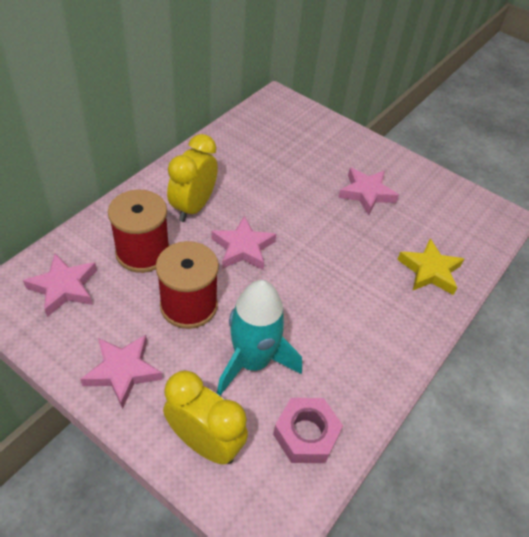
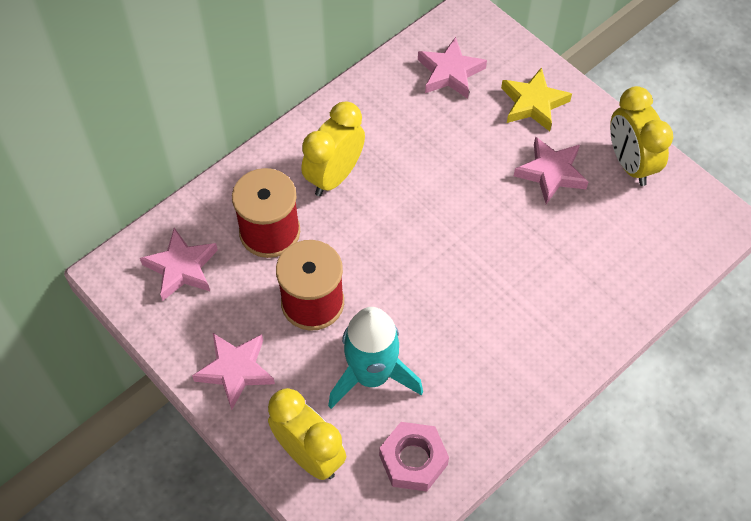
camera: 15 degrees right, 10 degrees up
(243, 248) = (384, 236): pink star -> pink star (450, 72)
(423, 183) = (630, 164): none -> yellow clock
(429, 271) = (601, 287): yellow star -> yellow star (533, 103)

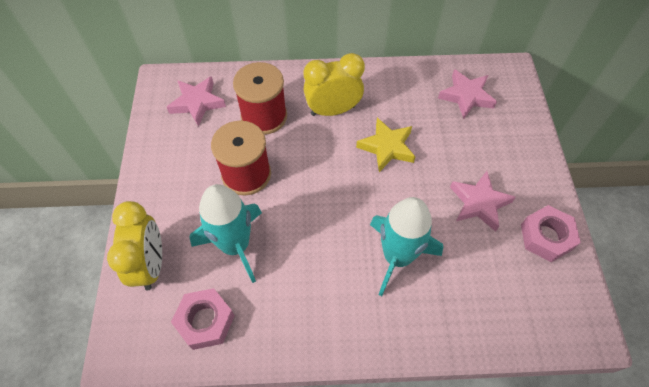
camera: 40 degrees right, 0 degrees up
(235, 370) = (164, 181): pink star -> none
(525, 274) = (397, 257): none -> turquoise rocket
(533, 103) = (507, 150): yellow star -> yellow star (387, 147)
(630, 164) = (546, 237): yellow clock -> pink nut

